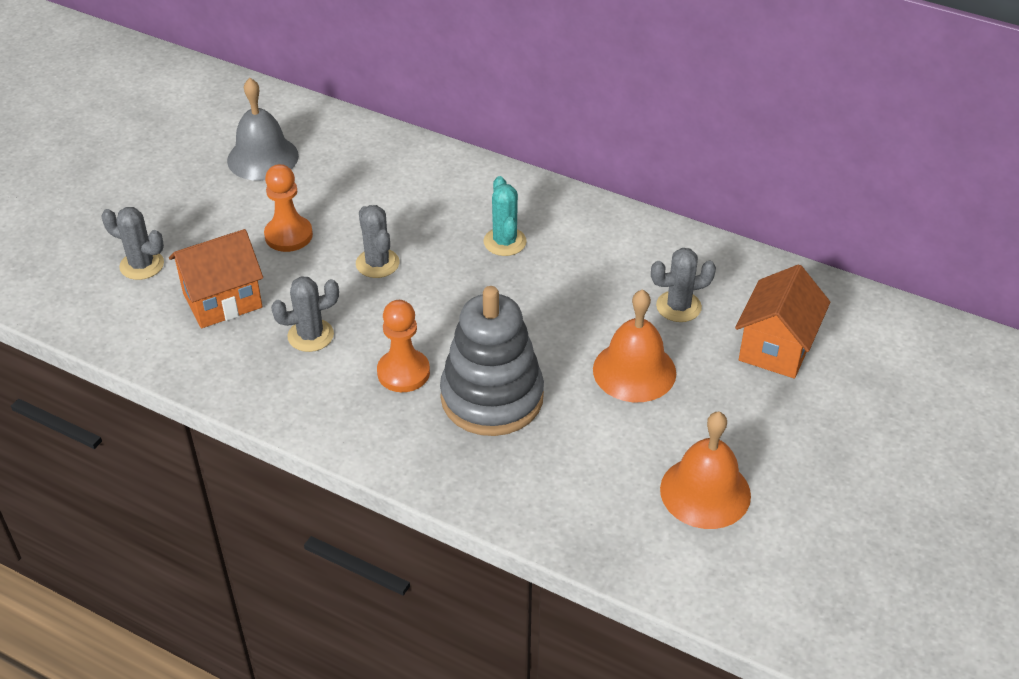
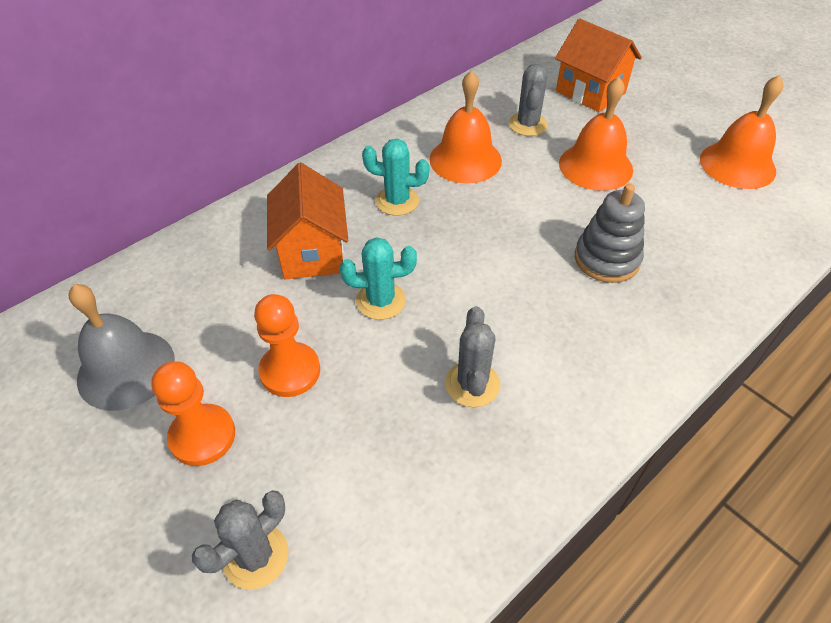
camera: 70 degrees left, 5 degrees up
(222, 300) = (374, 464): orange house -> orange house (312, 252)
(377, 263) = (380, 301): grey cactus -> turquoise cactus
(403, 372) = (555, 316): orange pawn -> orange pawn (202, 436)
(492, 397) = (606, 259): grey stacking toy -> grey stacking toy, size x0.64
(591, 272) = (465, 159): none -> orange bell

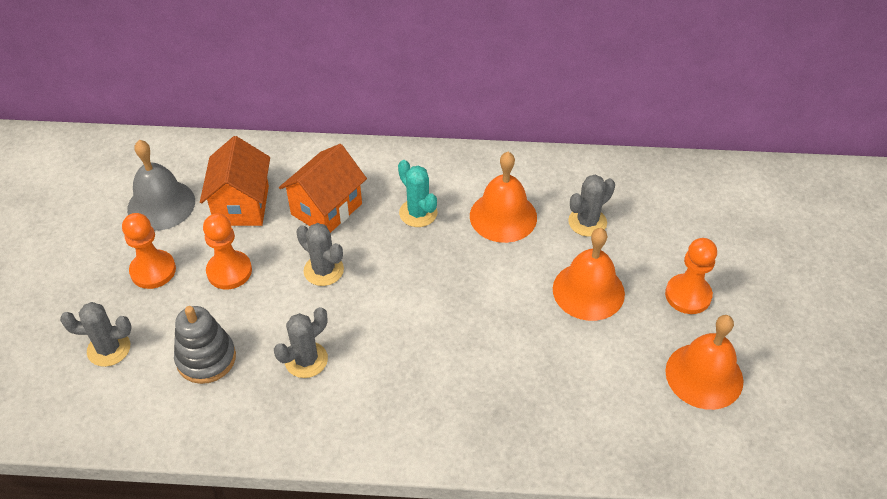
camera: 45 degrees right, 0 degrees up
(380, 301) = (323, 270): turquoise cactus -> grey cactus
(590, 92) = (679, 231): orange house -> orange house (242, 205)
(606, 259) = (493, 358): grey stacking toy -> grey stacking toy (206, 358)
(654, 125) = (688, 295): none -> orange pawn

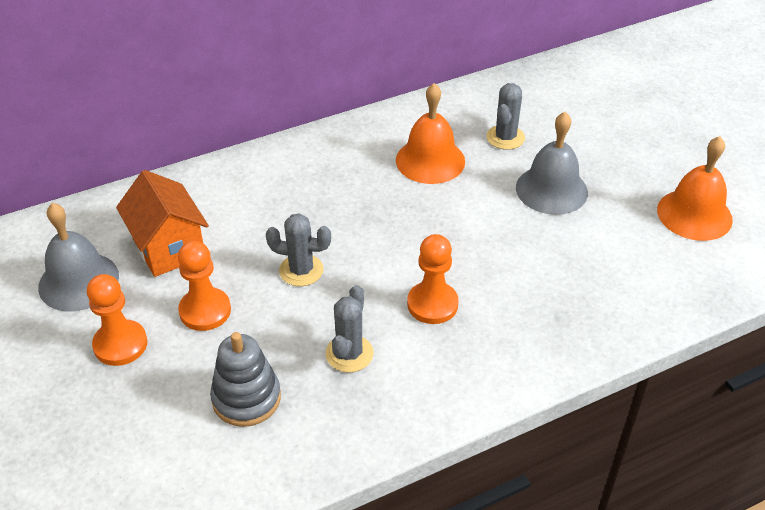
camera: 30 degrees left, 5 degrees down
(109, 349) = (131, 438): grey cactus -> none
(326, 209) = (259, 217): orange house -> none
(418, 213) = (351, 187): turquoise cactus -> none
(588, 291) = (551, 189): orange bell -> grey bell
(688, 295) = (631, 160): orange pawn -> orange pawn (432, 304)

